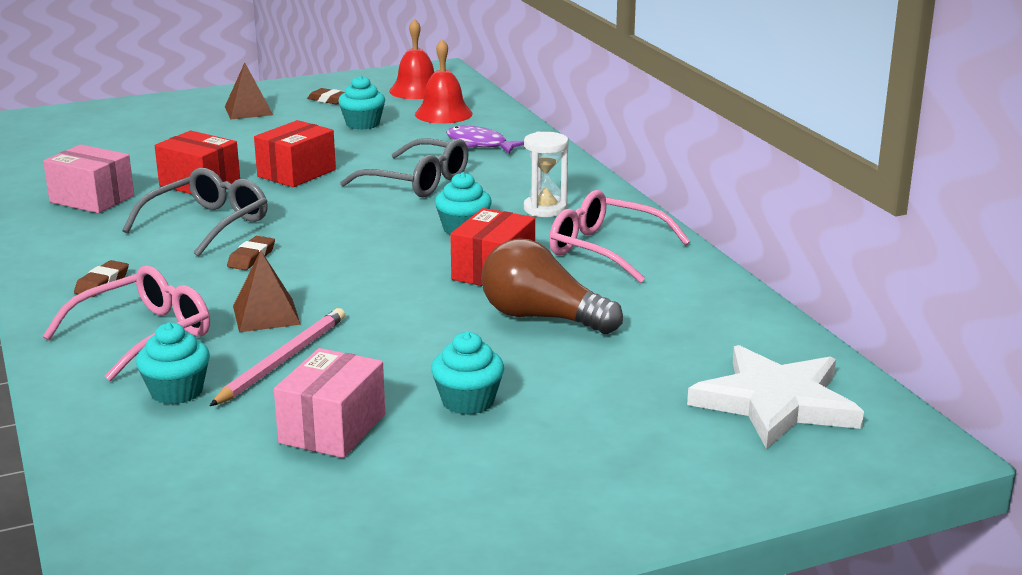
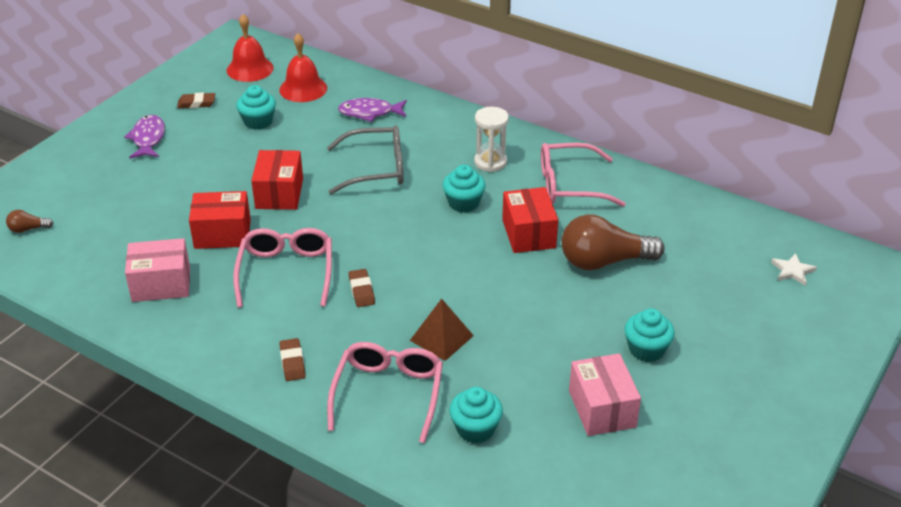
camera: 35 degrees left, 15 degrees up
(56, 137) = (28, 229): none -> brown light bulb
(207, 224) = (286, 272): grey glasses -> pink glasses
(248, 110) = (148, 138): brown pyramid -> purple fish
(283, 360) = (503, 371): pink pencil -> none
(776, 403) = (792, 271): white star -> white star, size x0.41

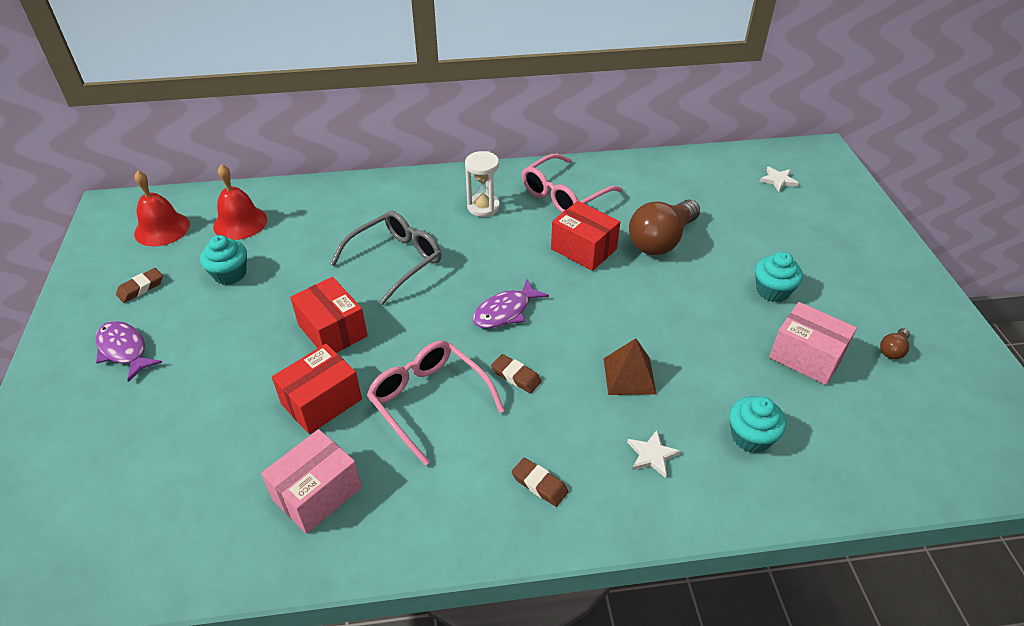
camera: 40 degrees left, 5 degrees up
(28, 229) = (81, 532): brown light bulb -> brown light bulb (893, 350)
(370, 113) = (330, 215): purple fish -> purple fish (505, 311)
(388, 394) = (652, 455): pink glasses -> white star
(463, 203) = (504, 251): turquoise cupcake -> none

